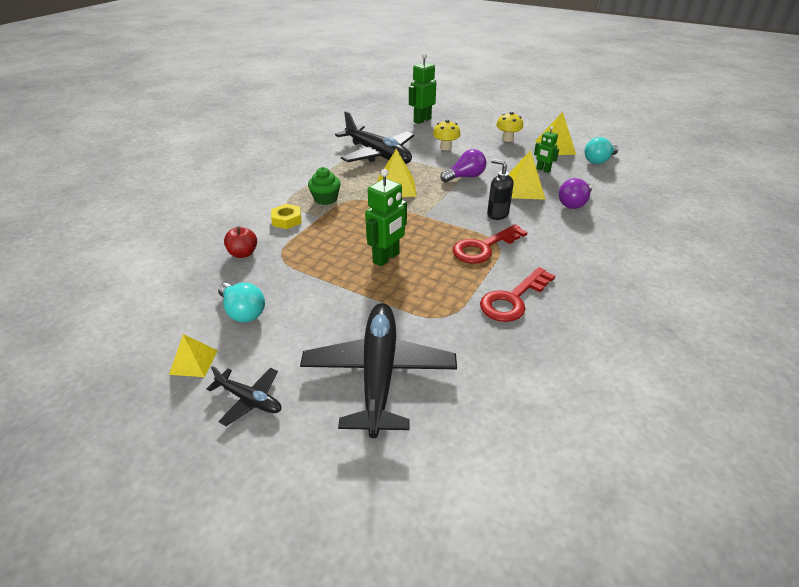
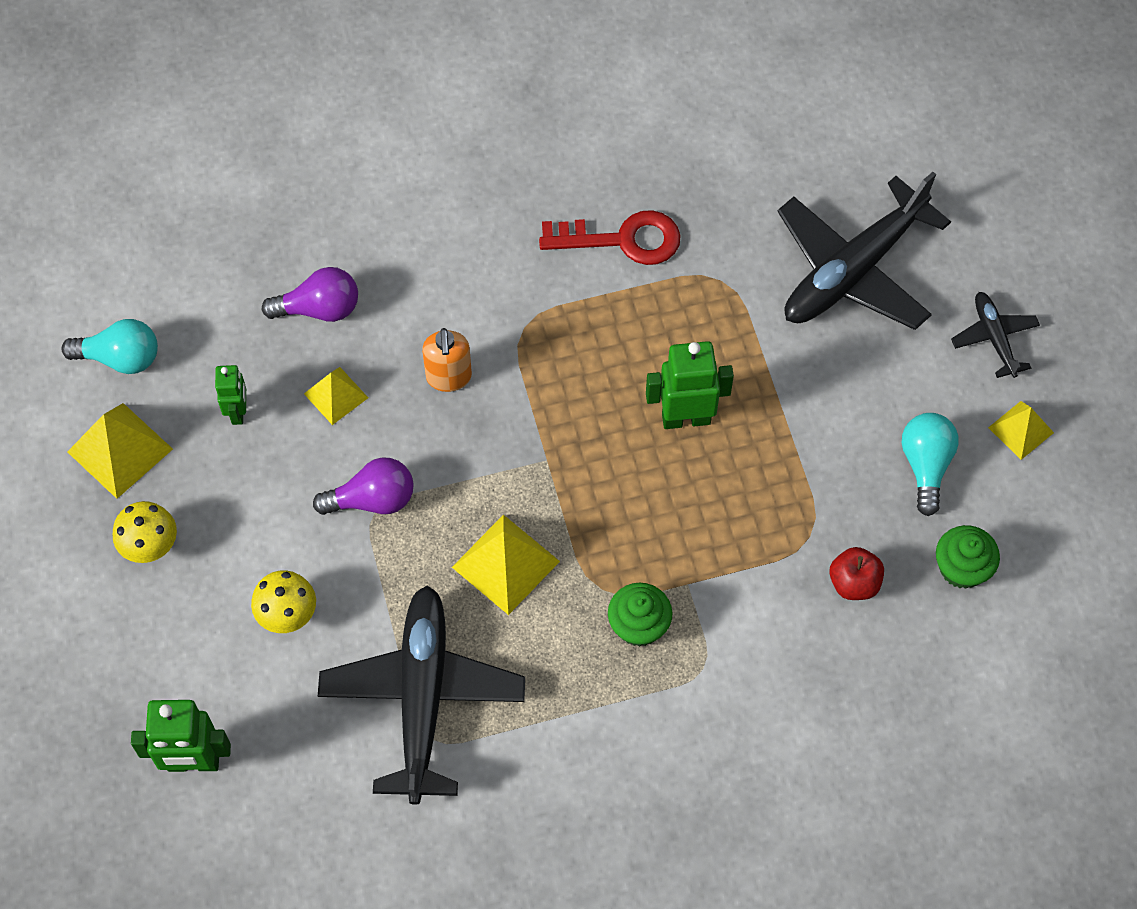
camera: 135 degrees left, 25 degrees up
(188, 286) = (962, 568): none -> green cupcake
(287, 220) = (739, 616): yellow nut -> none
(465, 177) = (372, 499): purple light bulb -> purple light bulb turned 150 degrees clockwise
(483, 247) = (550, 335): red key -> none
(497, 214) = (449, 377): black soap dispenser -> orange soap dispenser
(523, 189) = (336, 395): yellow pyramid -> yellow pyramid, size x0.62

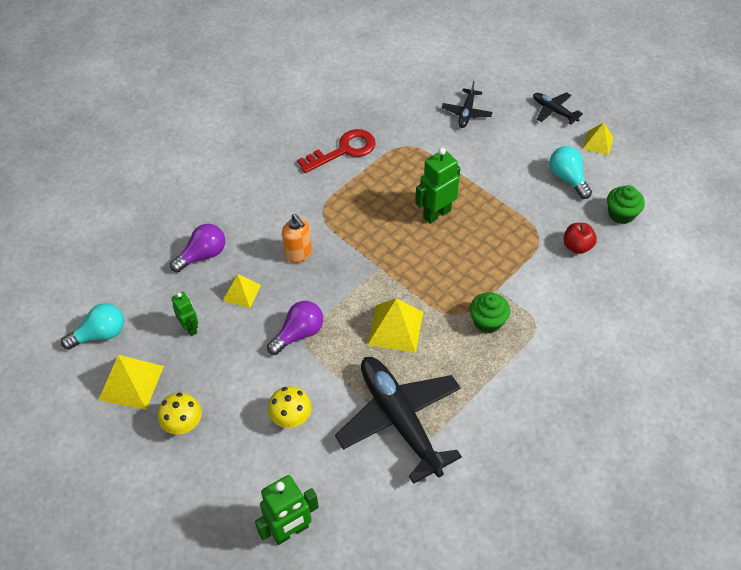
camera: 30 degrees left, 10 degrees down
(853, 269) = (466, 113): black plane -> black plane, size x0.48

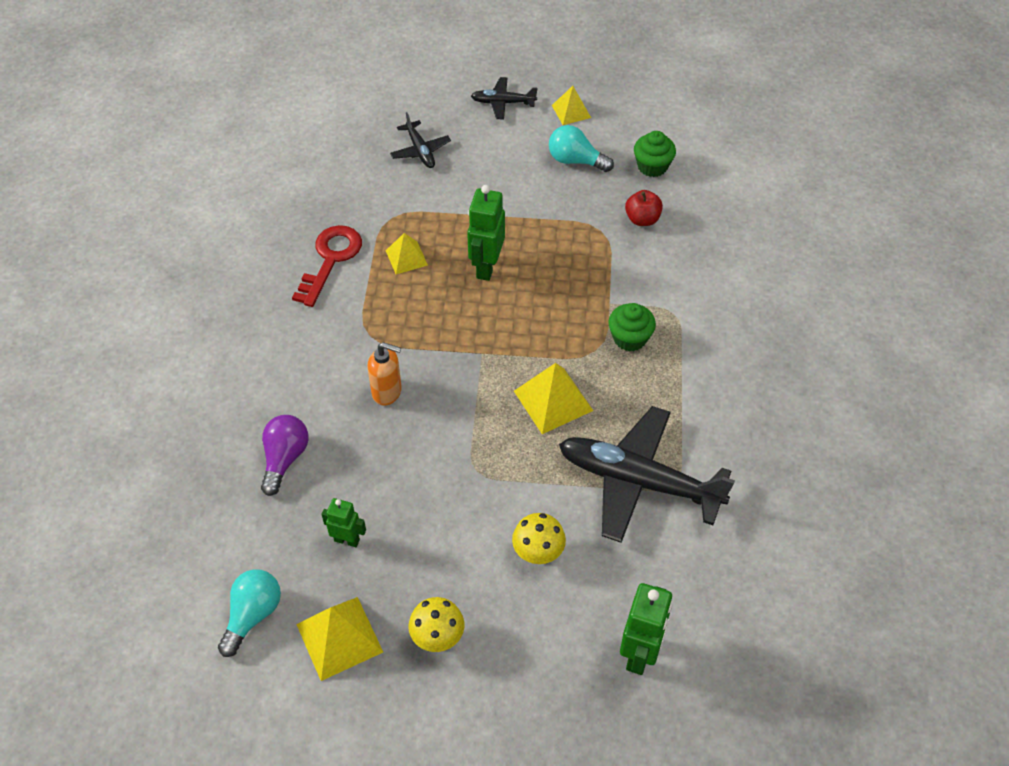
camera: 40 degrees left, 0 degrees up
(241, 292) = (366, 468): yellow pyramid -> yellow pyramid (406, 257)
(299, 333) = (465, 468): purple light bulb -> none

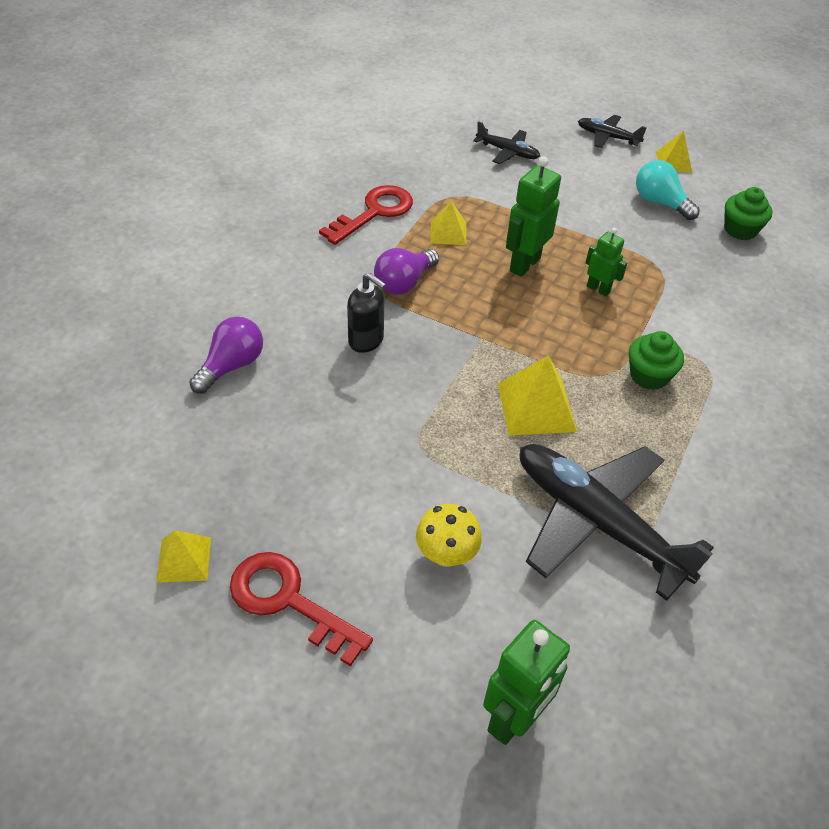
camera: 20 degrees right, 5 degrees down
(253, 615) = (111, 501): turquoise light bulb -> none
(339, 638) = (184, 559): yellow pyramid -> yellow pyramid, size x0.62
(347, 540) = (248, 464): green robot -> green robot (598, 289)
(387, 392) = (366, 341): orange soap dispenser -> black soap dispenser
(392, 323) = (404, 283): none -> purple light bulb
(420, 150) = (507, 152): black plane -> black plane turned 60 degrees counterclockwise
(437, 637) = (288, 601): yellow mushroom -> red key
(642, 219) = (710, 272): red apple -> none

